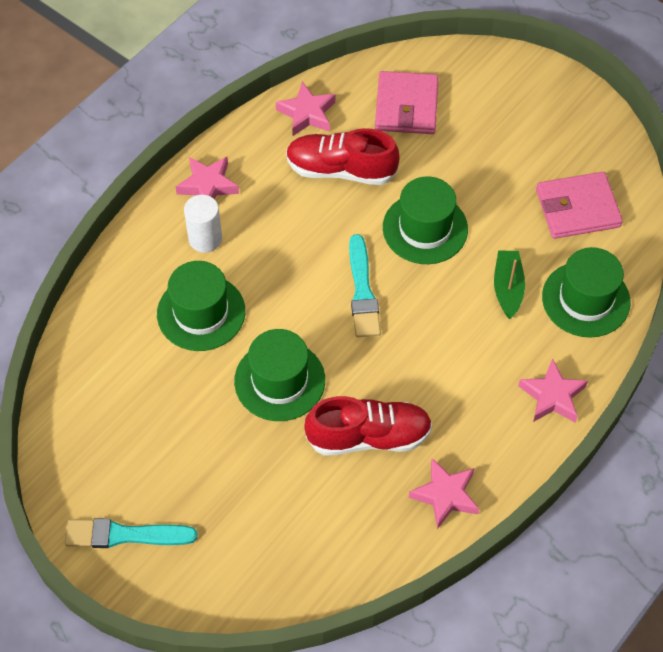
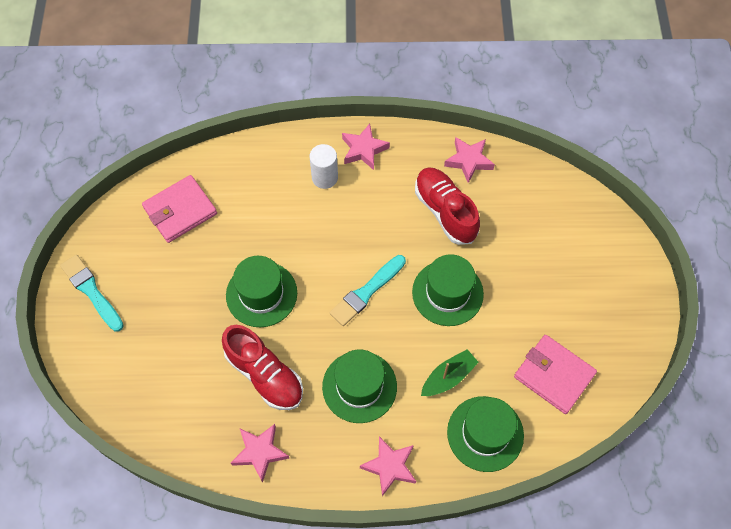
camera: 50 degrees right, 5 degrees up
(201, 312) = (271, 215): green hat -> green hat (359, 386)
(406, 106) = (531, 211): pink wallet -> pink wallet (180, 211)

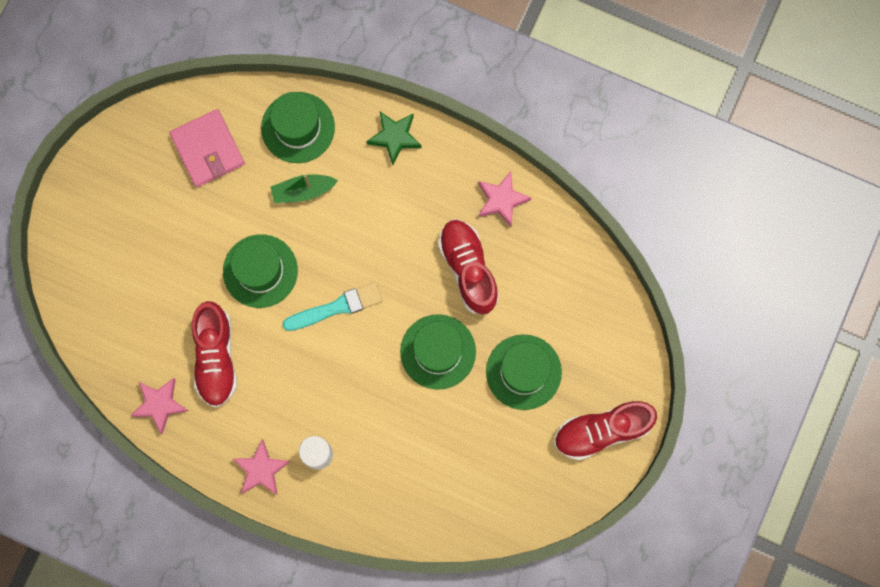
camera: 155 degrees left, 15 degrees up
(91, 291) = (602, 431): turquoise brush -> red shoe
(180, 211) = (482, 483): pink wallet -> none
(359, 386) = (387, 219): green hat -> green hat (523, 372)
(390, 466) = (394, 137): pink star -> green star

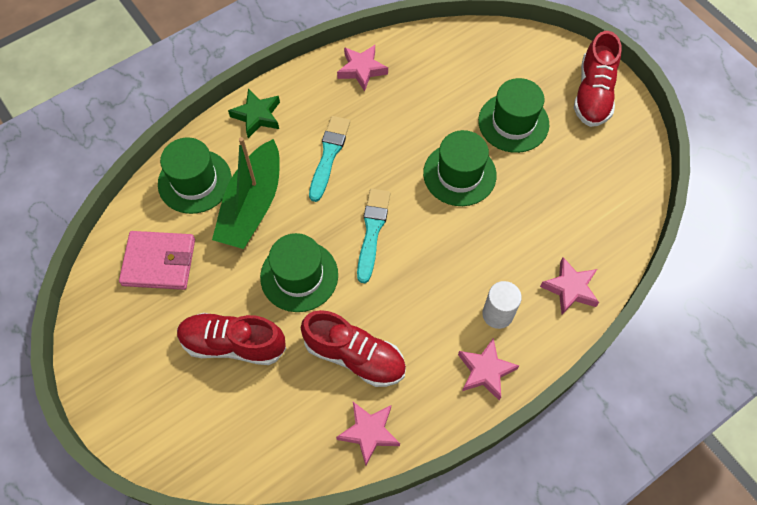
camera: 60 degrees left, 15 degrees down
(303, 191) = (252, 205): green boat -> green boat, size x1.84
(377, 504) = (570, 288): none -> pink star
(391, 225) = (329, 155): none -> turquoise brush
(468, 269) = (403, 119): red shoe -> red shoe (233, 344)

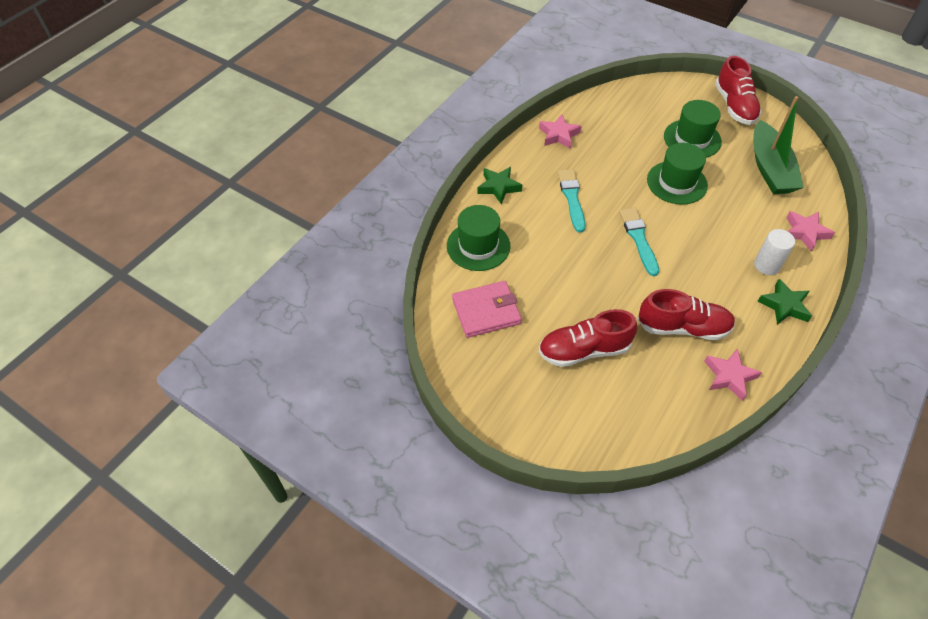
camera: 20 degrees left, 10 degrees down
(252, 205) = (535, 249): green boat -> green boat (770, 168)
(299, 276) = (604, 286): green hat -> none
(485, 371) = (784, 305): pink star -> green star

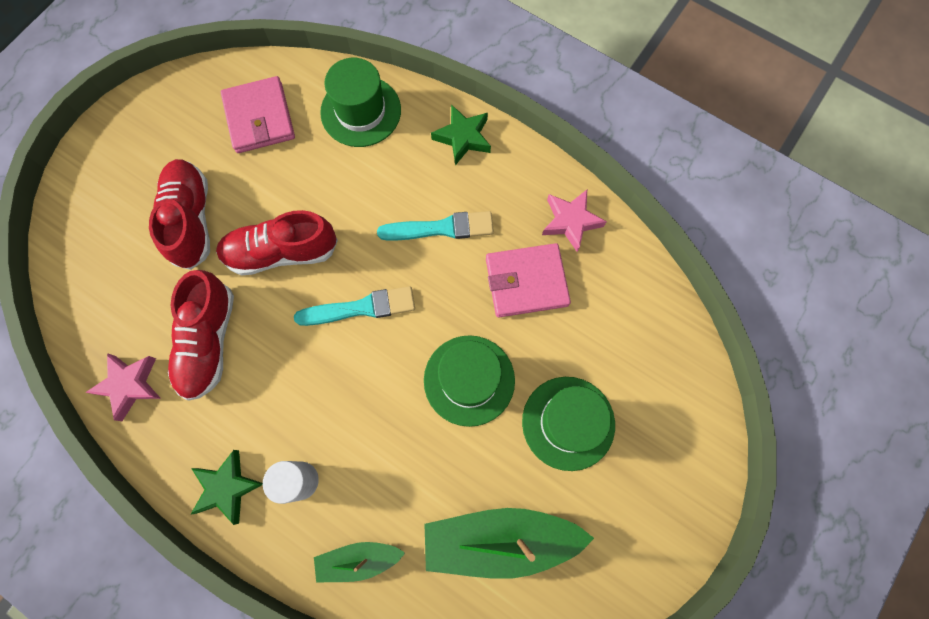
camera: 90 degrees right, 20 degrees up
(604, 156) = (526, 282): none -> pink wallet
(734, 106) = (656, 515): red shoe -> red shoe (281, 252)
(805, 232) = (358, 559): pink star -> green boat

